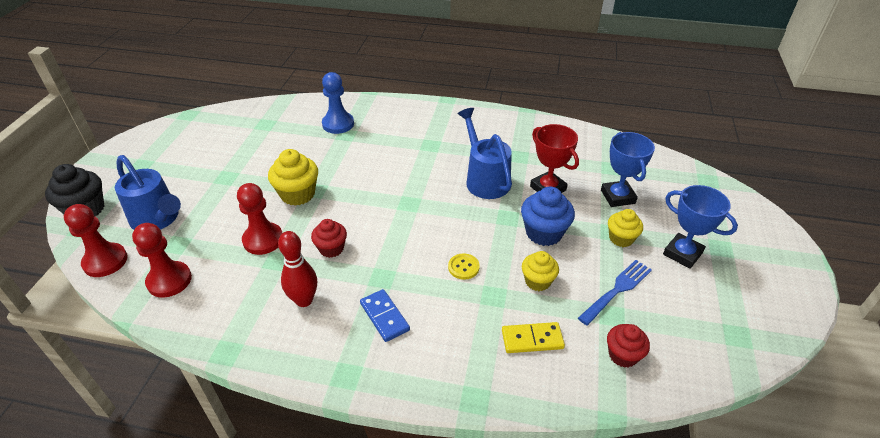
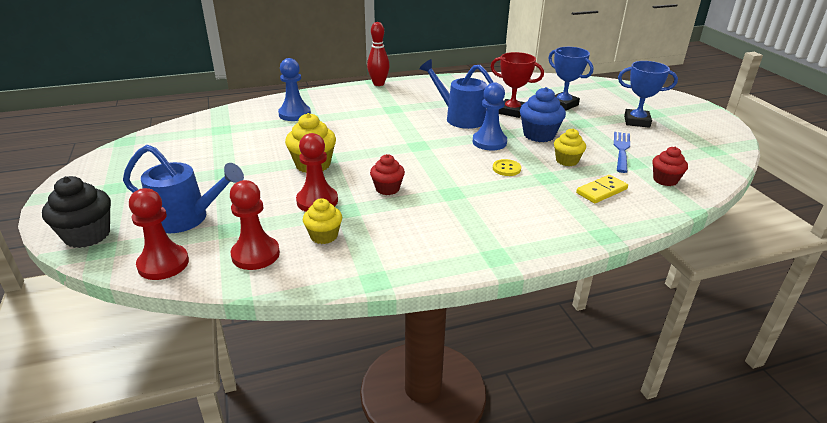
camera: 30 degrees left, 10 degrees down
(304, 300) = (404, 226): red bowling pin -> red bowling pin (378, 84)
(384, 317) = (483, 214): blue domino -> none
(481, 224) = (489, 142): none -> blue pawn
(621, 238) = (591, 124): yellow cupcake -> yellow cupcake (324, 236)

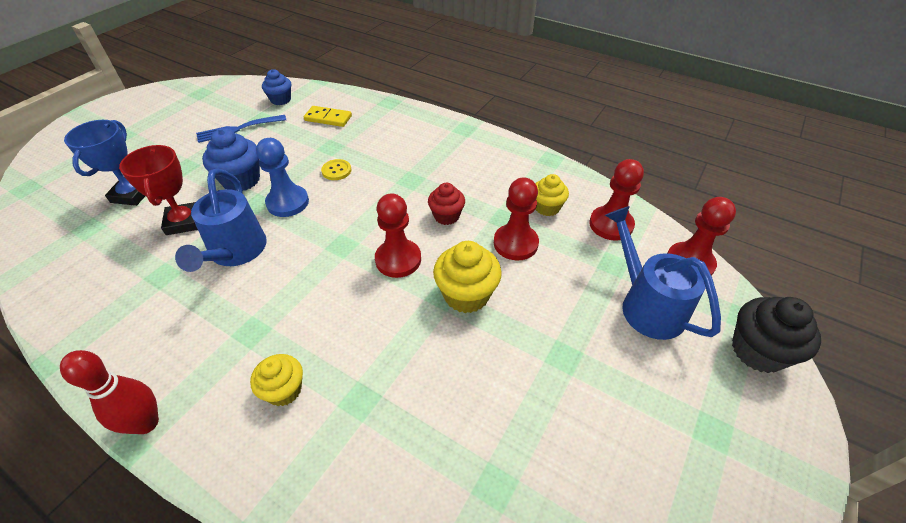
camera: 130 degrees left, 15 degrees up
(294, 114) = (361, 435): blue pawn -> none
(376, 156) = (398, 260): none -> red pawn
(567, 161) = (288, 147): yellow cupcake -> yellow cupcake (284, 390)
(636, 121) = (156, 138): blue trophy -> none
(665, 180) = (281, 100): red cupcake -> blue cupcake

